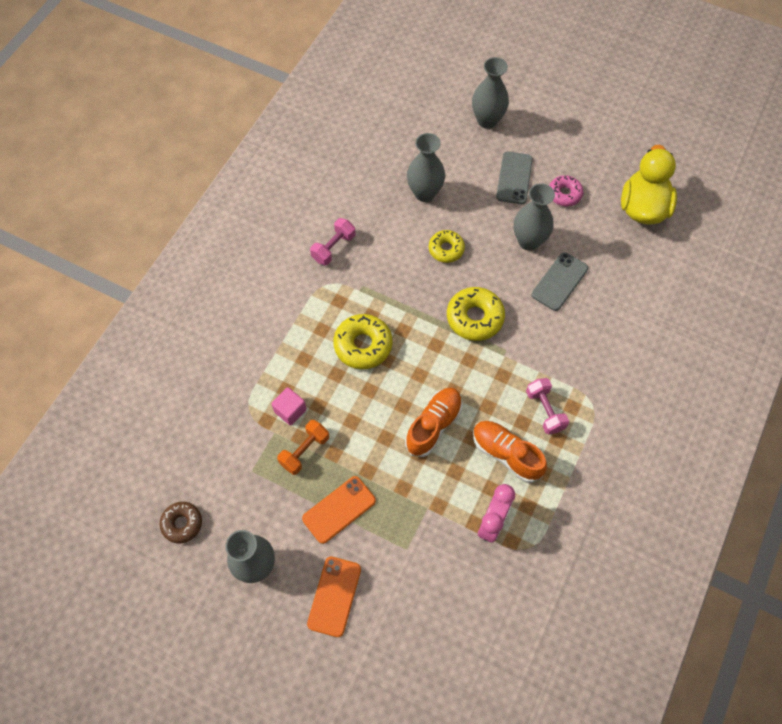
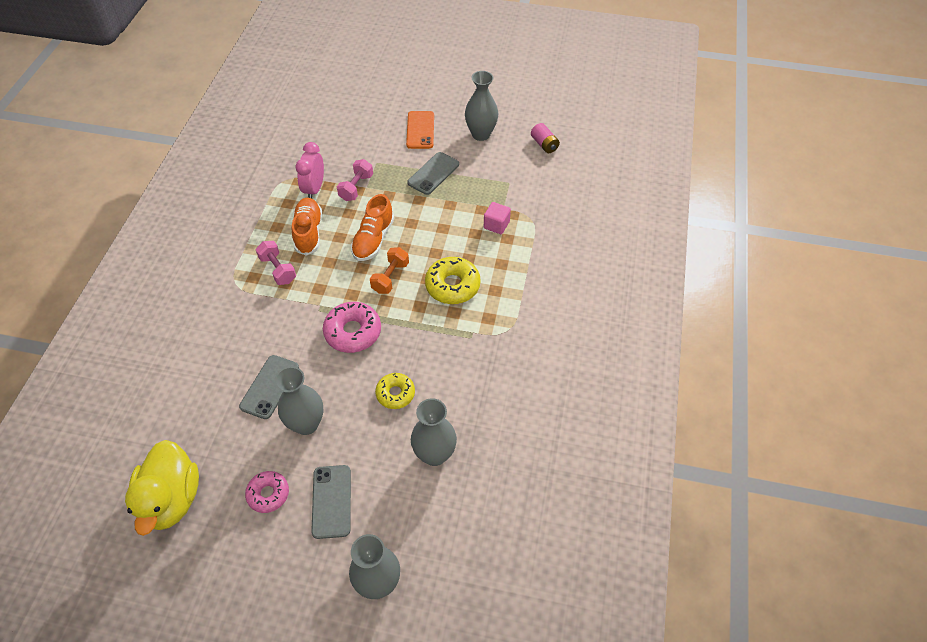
camera: 165 degrees right, 10 degrees down
(182, 523) = (544, 144): brown donut -> pink battery
(304, 451) = (473, 202): orange dumbbell -> orange dumbbell (390, 277)
(333, 248) = (513, 368): pink dumbbell -> pink dumbbell (356, 187)
(339, 509) = (433, 173): orange phone -> grey phone
(474, 318) = (353, 332): yellow donut -> pink donut
(506, 454) = (308, 232): orange shoe -> orange shoe turned 120 degrees counterclockwise

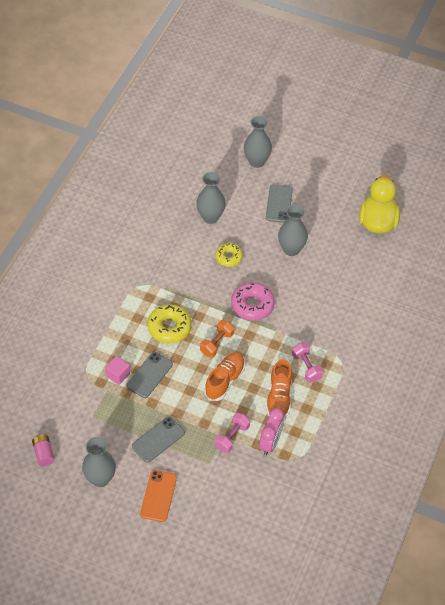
camera: 170 degrees left, 0 degrees up
(268, 494) = (317, 214): pink donut -> none
(270, 387) = (315, 277): grey phone -> grey phone (149, 375)

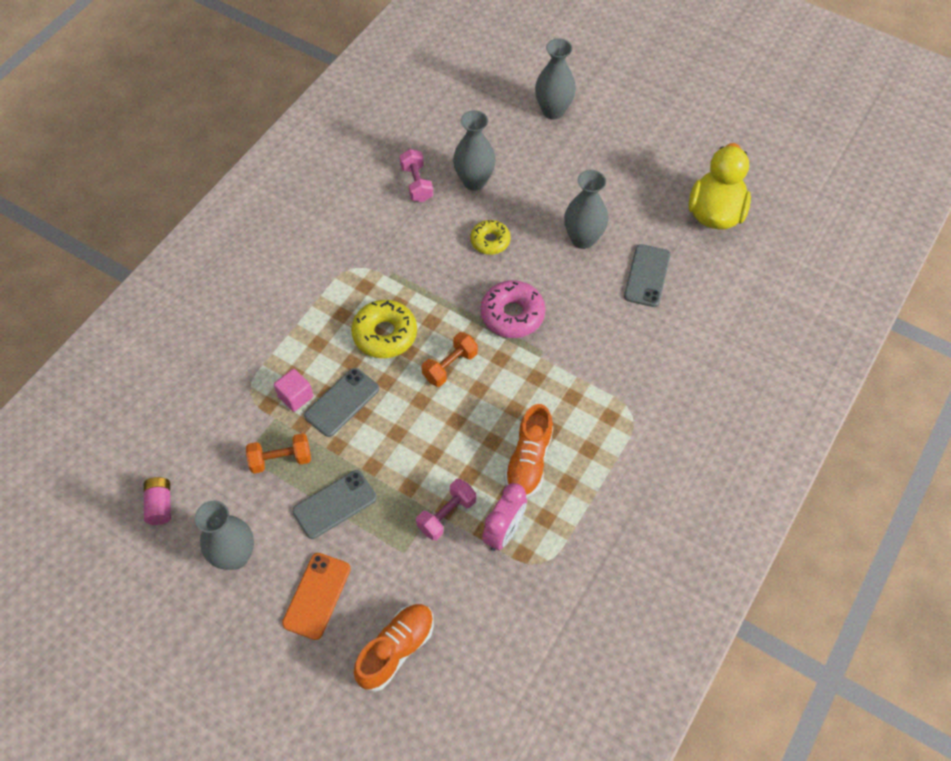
camera: 10 degrees right, 5 degrees up
(117, 416) = (281, 459): none -> orange dumbbell
(225, 380) = (452, 424): orange shoe -> orange shoe (396, 650)
(279, 204) = (575, 172): grey phone -> grey phone (647, 276)
(306, 367) = (578, 418): pink dumbbell -> pink dumbbell (416, 184)

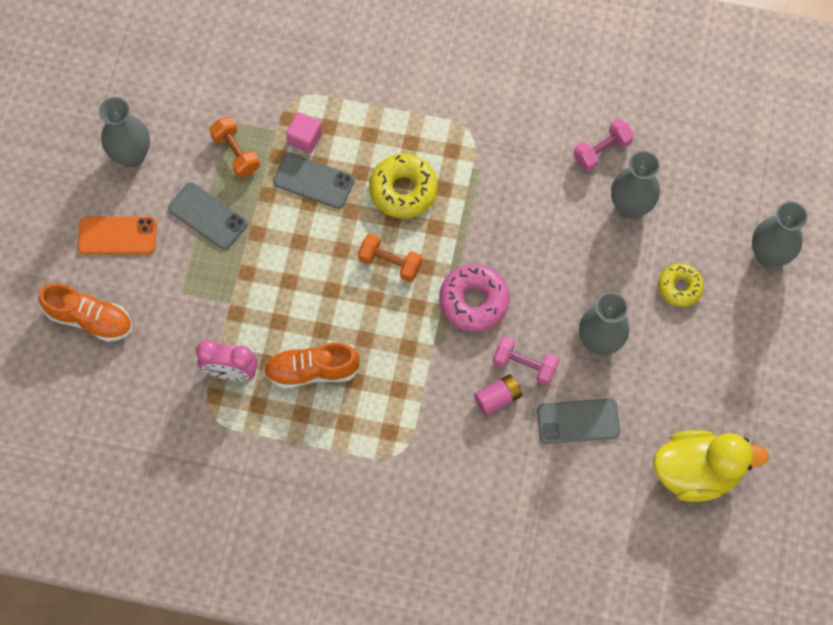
camera: 70 degrees right, 10 degrees up
(160, 505) = (158, 75): pink battery -> pink battery (497, 398)
(446, 515) = (230, 316): pink dumbbell -> pink dumbbell (524, 365)
(490, 241) = (557, 249): yellow donut -> yellow donut (679, 287)

